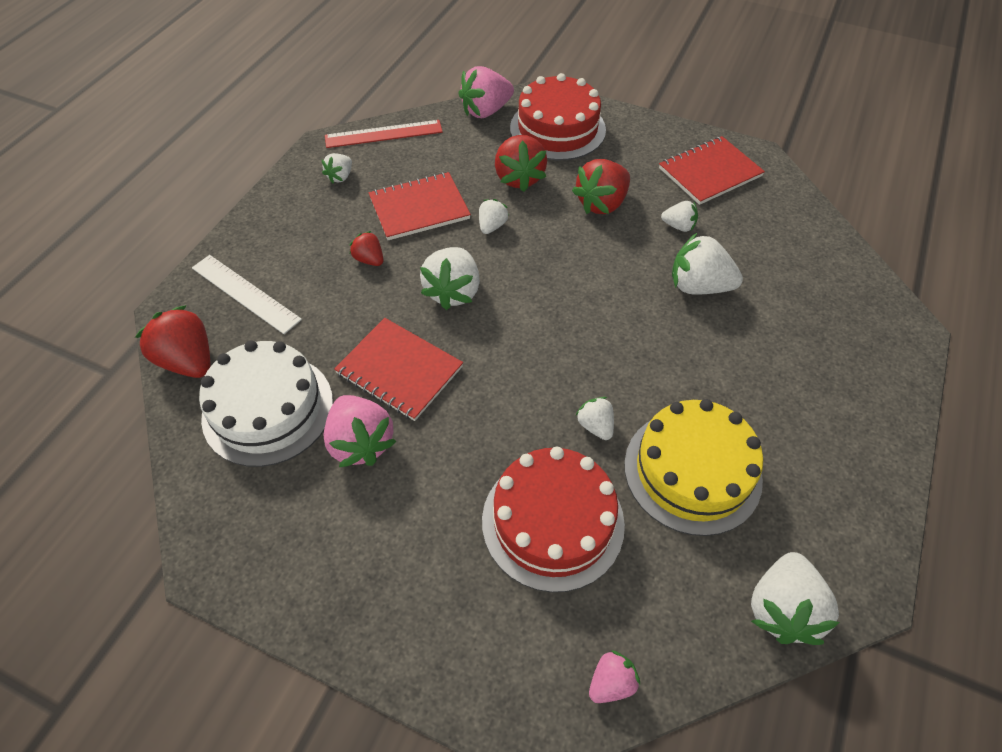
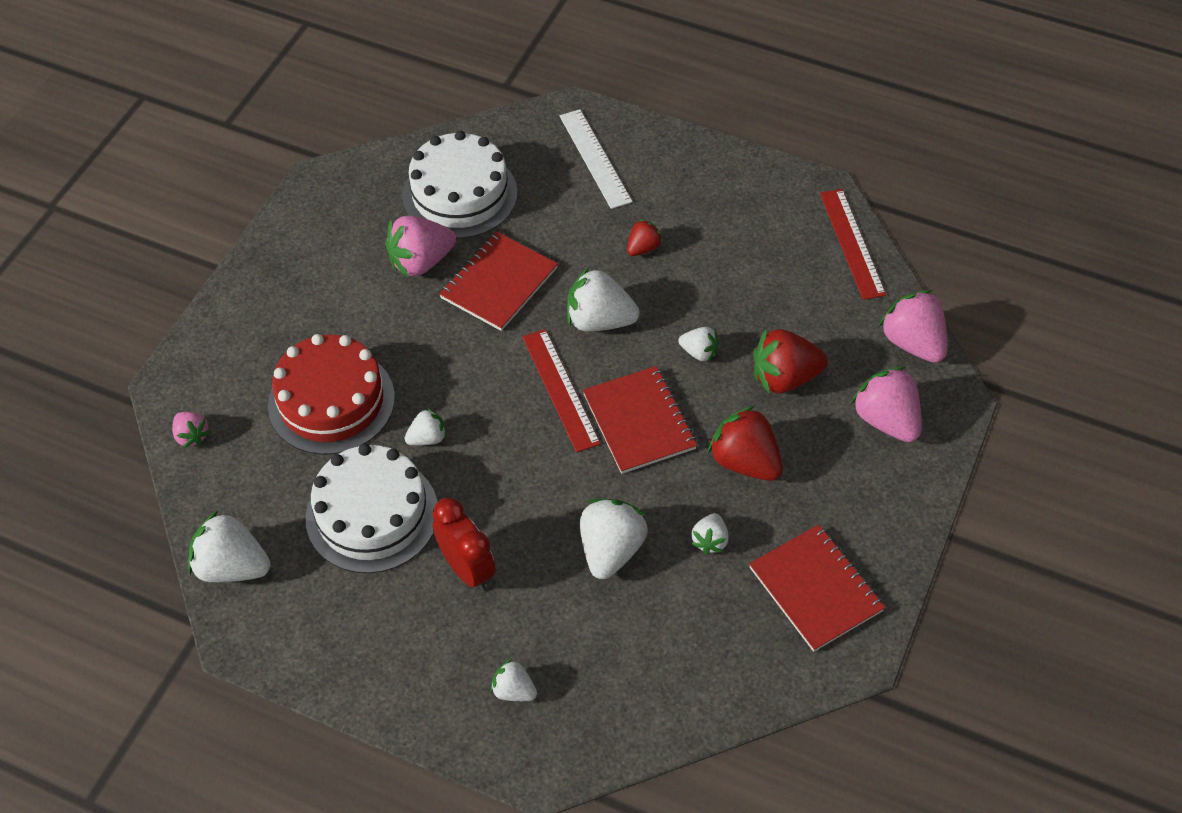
camera: 90 degrees right, 0 degrees up
(188, 361) = (514, 133): red strawberry -> none
(245, 293) = (595, 158): white ruler -> white ruler turned 60 degrees counterclockwise
(340, 177) = (771, 211): white strawberry -> white strawberry (513, 691)
(419, 208) = (724, 285): red notebook -> red notebook (639, 421)
(533, 320) = (560, 389): none -> red ruler
(557, 129) = (886, 420): red cake -> pink strawberry
(692, 471) = (372, 514): yellow cake -> white cake
(738, 387) = (467, 569): none -> red clock

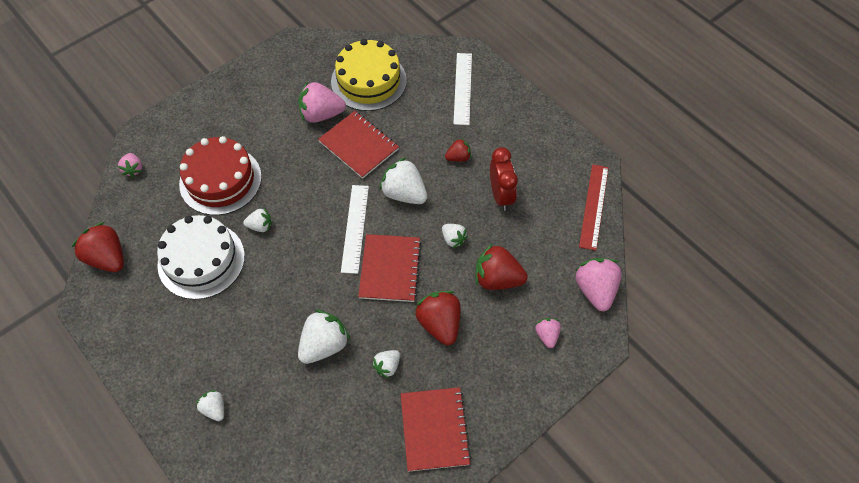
camera: 25 degrees right, 5 degrees up
(232, 567) = (107, 258): white strawberry -> red strawberry
(460, 194) = (368, 81): white cake -> yellow cake
(467, 569) = (234, 318): red clock -> red clock (501, 195)
(499, 283) = (358, 145): red notebook -> red notebook turned 75 degrees clockwise
(560, 389) = (355, 228): red ruler -> white ruler
(886, 420) = (547, 335): pink strawberry -> pink strawberry, size x0.55

